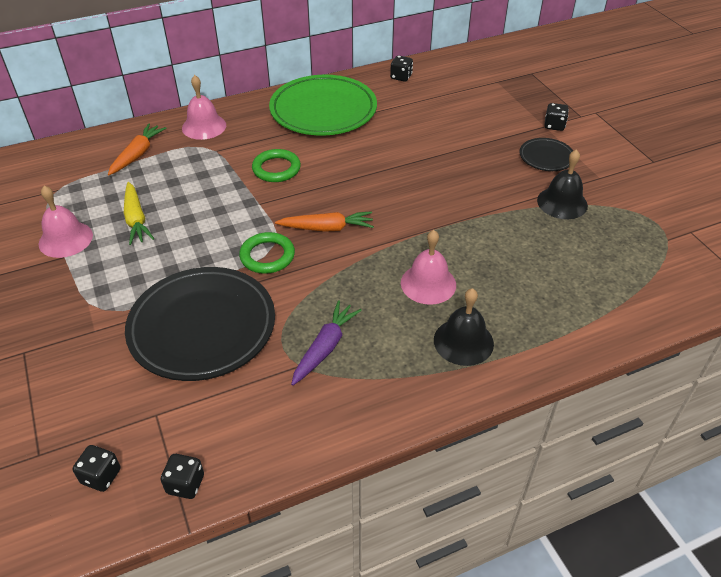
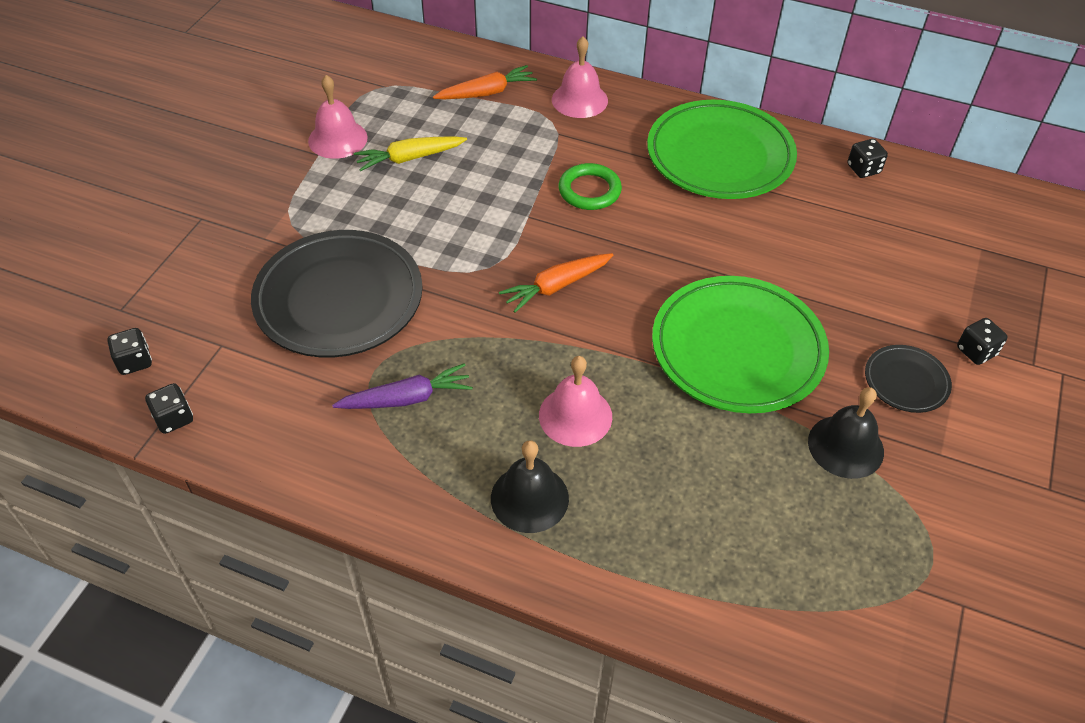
camera: 45 degrees right, 5 degrees up
(136, 219) = (409, 158): yellow carrot -> yellow carrot turned 45 degrees clockwise
(267, 256) = (469, 274): green ring -> none
(327, 228) = (556, 286): orange carrot -> orange carrot turned 105 degrees clockwise
(459, 194) = (737, 349): none -> green plate

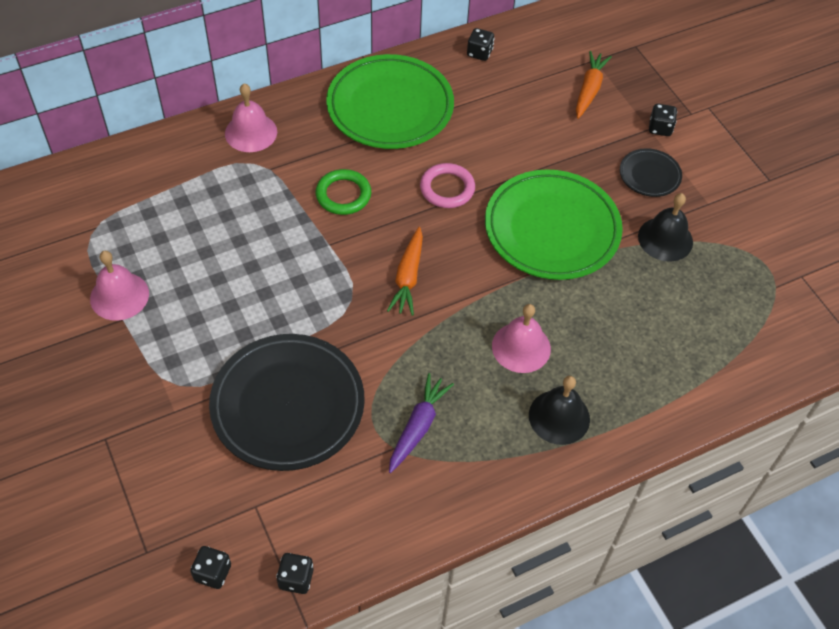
camera: 50 degrees left, 5 degrees up
(409, 158) = (193, 268): yellow carrot -> none
(486, 93) = (179, 175): orange carrot -> orange carrot (589, 89)
(684, 248) = (447, 188): none -> pink ring

